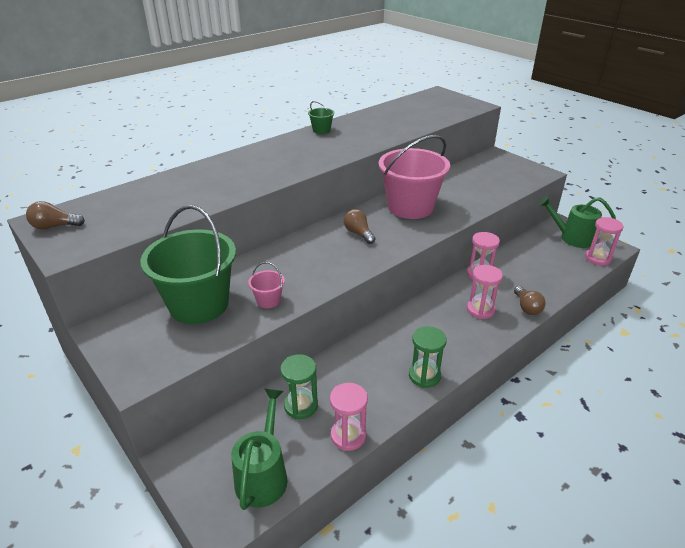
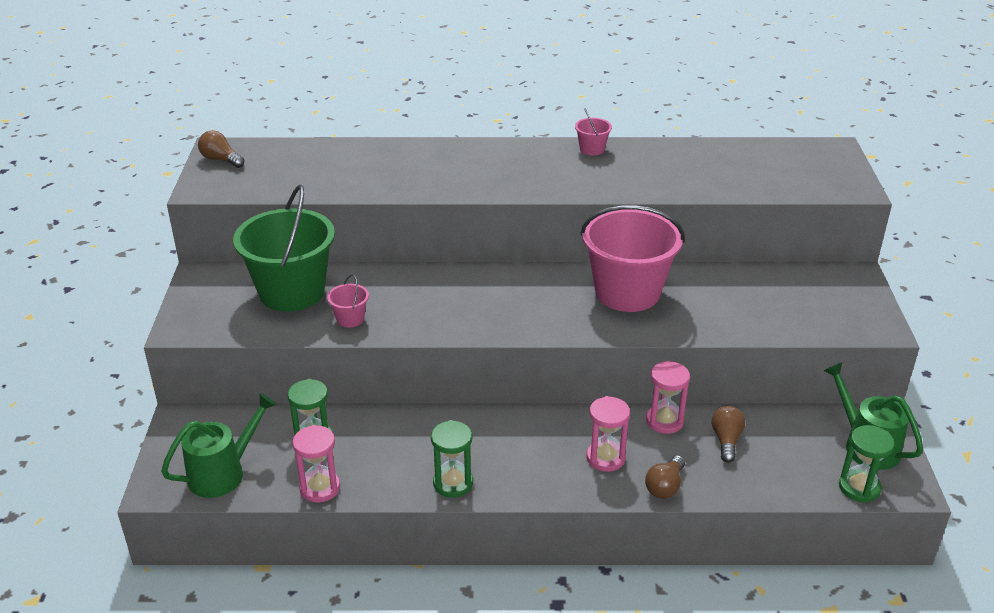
camera: 40 degrees right, 0 degrees up
(321, 130) = (592, 149): green bucket -> pink bucket
(358, 233) = (524, 295): brown light bulb -> brown light bulb (726, 440)
(597, 258) = (859, 488): pink hourglass -> green hourglass

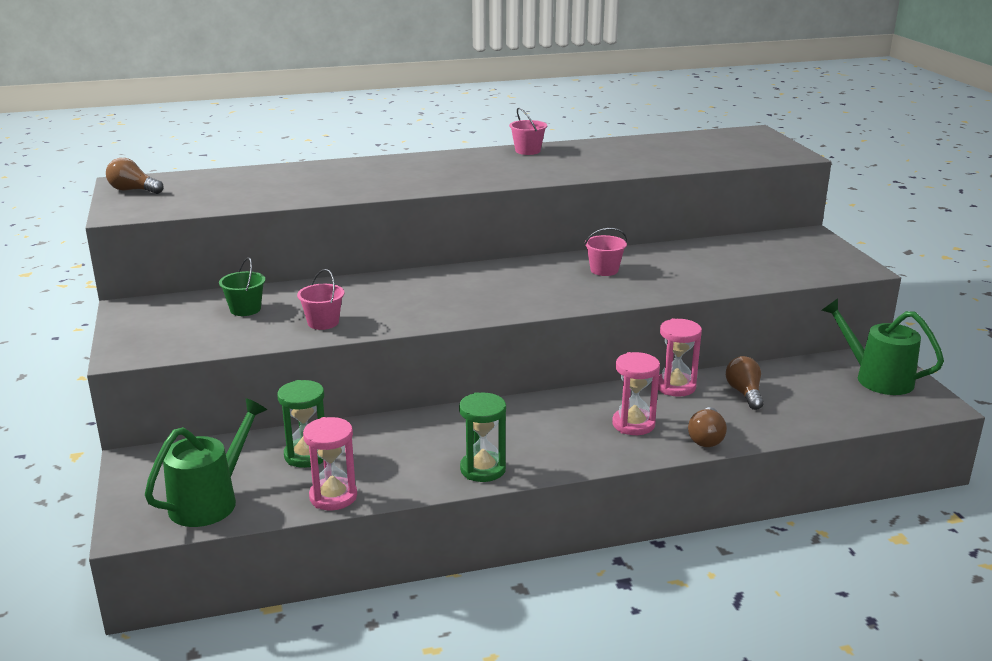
camera: 15 degrees left, 10 degrees down
(292, 292) = (245, 309): green bucket -> green bucket, size x0.41
(627, 292) = (604, 270): pink bucket -> pink bucket, size x0.41
(859, 488) = (891, 411): green hourglass -> none

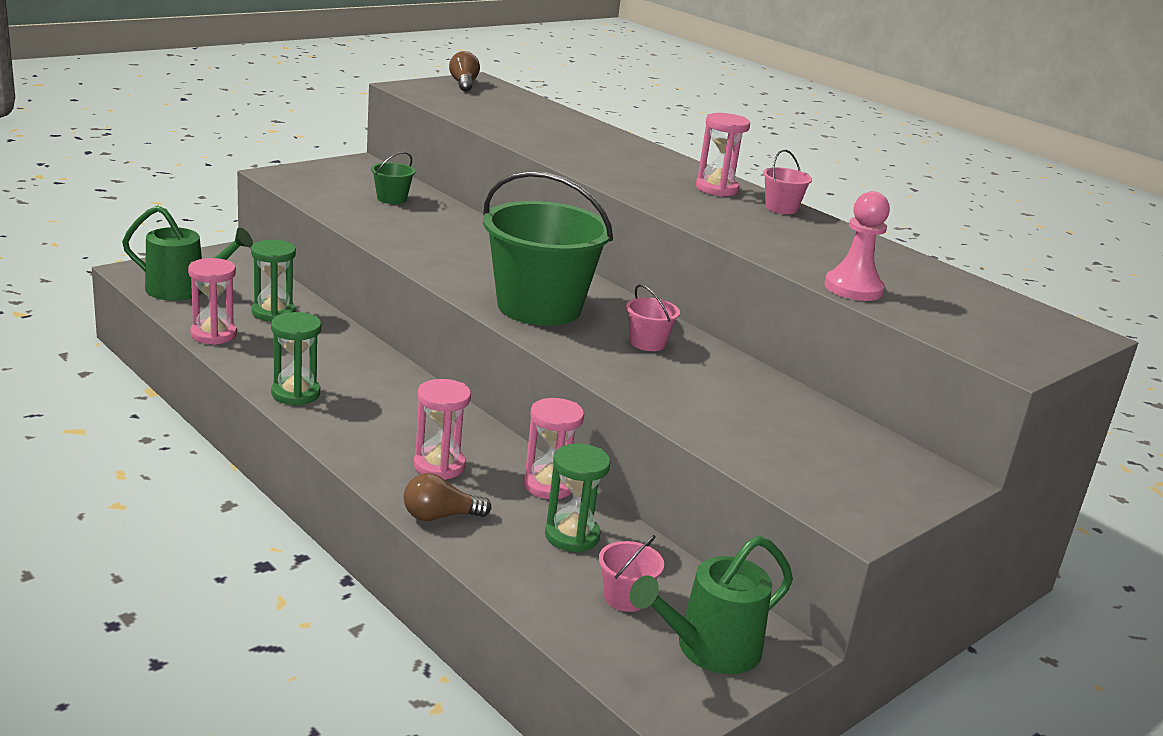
camera: 60 degrees right, 0 degrees up
(323, 322) = (390, 229): pink bucket -> pink bucket (625, 598)
(479, 159) = (716, 189): none -> pink hourglass
(525, 293) = (539, 307): none -> green bucket
(679, 164) = (853, 288): none -> pink pawn
(744, 393) = (572, 536): brown light bulb -> green hourglass
(877, 378) = (709, 649): green watering can -> green watering can turned 135 degrees counterclockwise

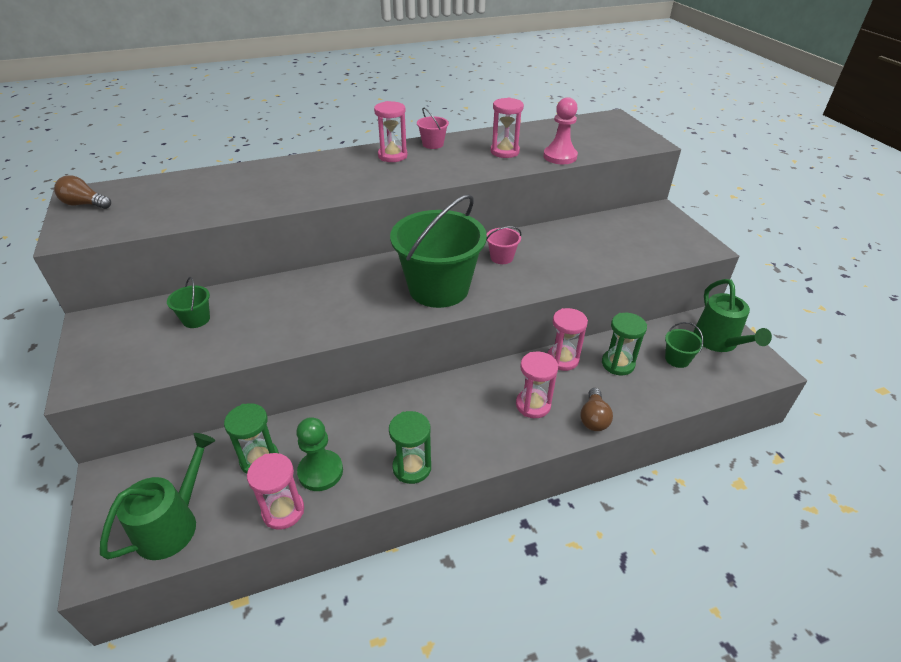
camera: 65 degrees left, 15 degrees up
(270, 345) = (320, 472): none -> green pawn
(625, 598) = (677, 359): pink bucket -> green bucket
(818, 251) = (504, 152): none -> pink hourglass

